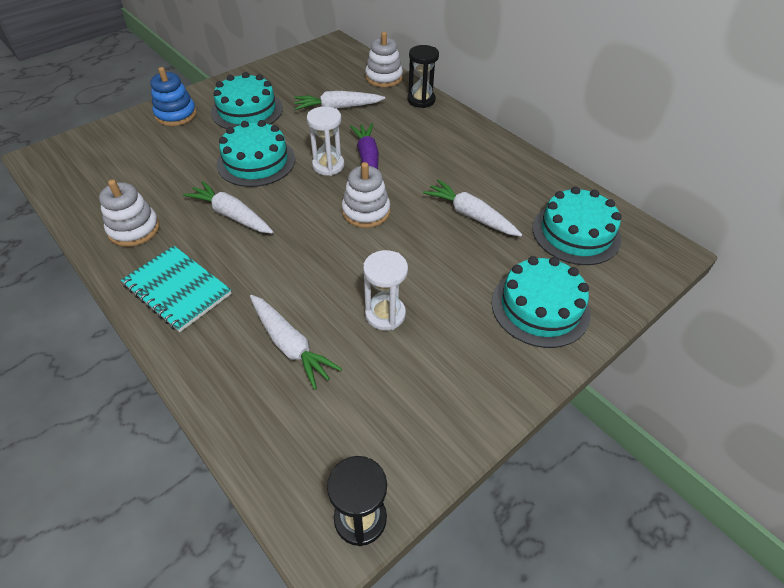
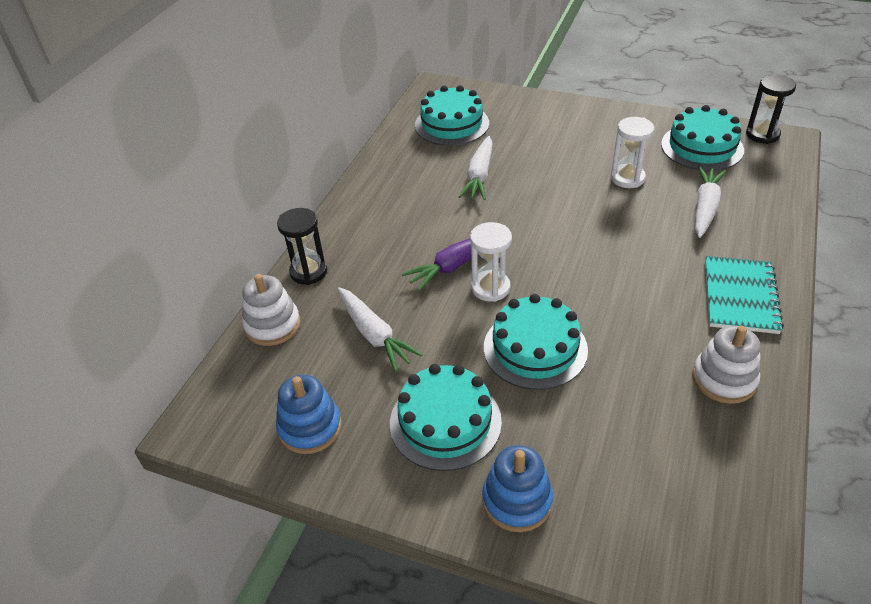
camera: 115 degrees left, 5 degrees down
(231, 215) = (627, 317): white carrot -> none
(295, 72) = (310, 427): none -> blue stacking toy
(366, 211) = (532, 233): white stacking toy -> none
(540, 307) = (545, 120): turquoise cake -> turquoise cake (702, 147)

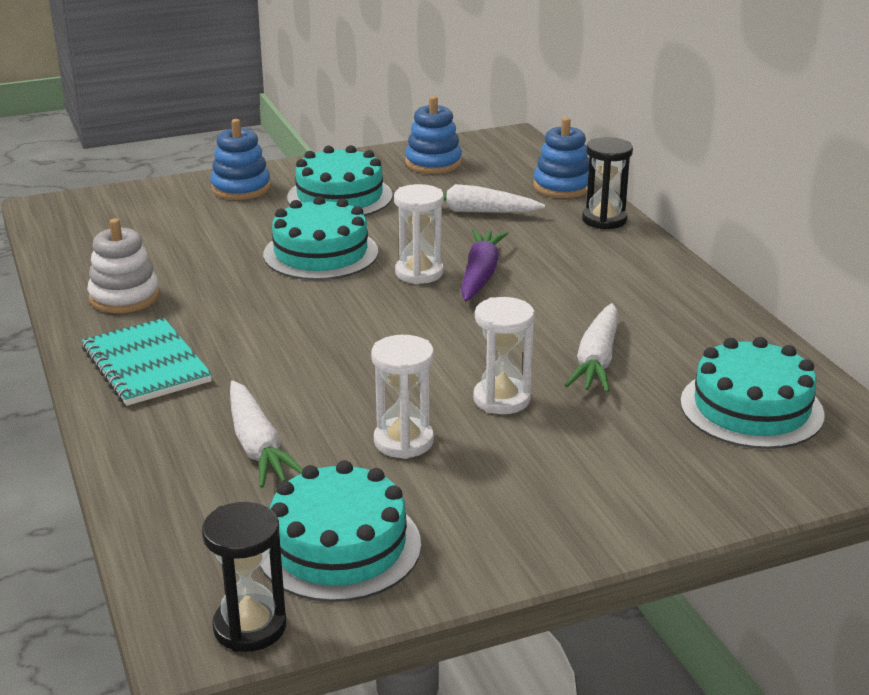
camera: 135 degrees right, 15 degrees down
(272, 325) = (562, 186): white stacking toy -> blue stacking toy
(479, 176) = (596, 360): white carrot -> white carrot turned 135 degrees counterclockwise
(554, 177) = (501, 399): none -> white hourglass

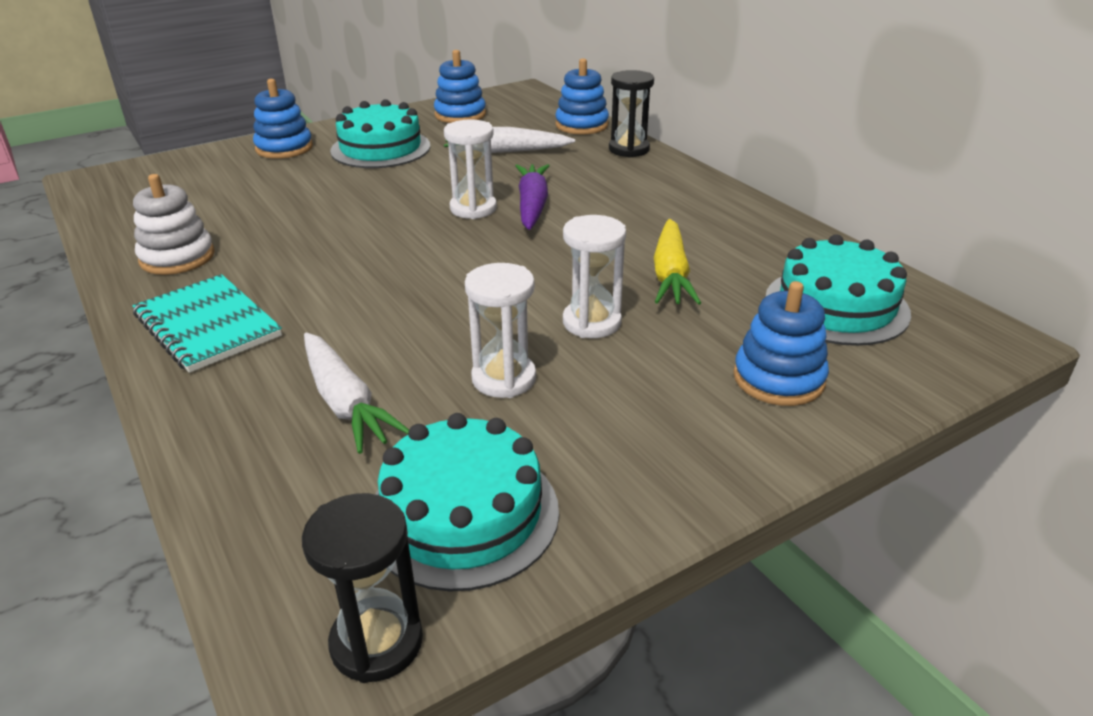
camera: 10 degrees left, 5 degrees up
(321, 253) = (373, 199): turquoise cake -> none
(596, 360) = (670, 274): white carrot -> yellow carrot
(661, 469) = (778, 379): none -> blue stacking toy

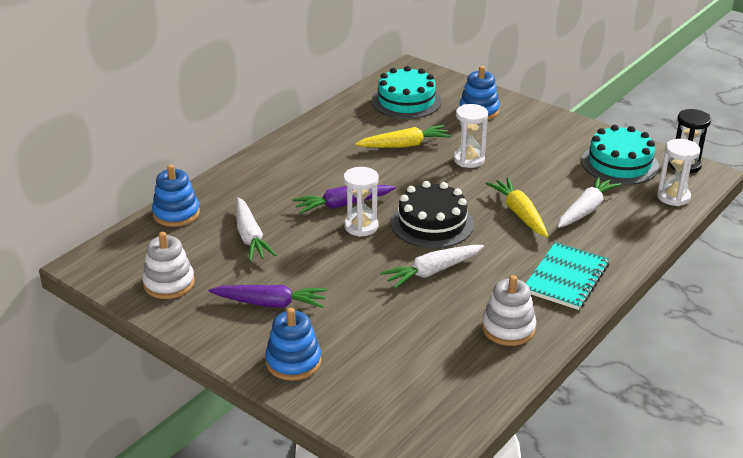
camera: 110 degrees left, 0 degrees up
(336, 234) = (432, 271): none -> white carrot
(380, 148) = (270, 303): turquoise cake -> purple carrot
(397, 330) = (519, 213): none -> yellow carrot
(437, 254) = (432, 223): none -> black cake
(460, 115) = (169, 283): blue stacking toy -> white stacking toy
(504, 378) = (533, 173): white hourglass -> white hourglass (673, 197)
(629, 149) = (223, 184): black hourglass -> none

